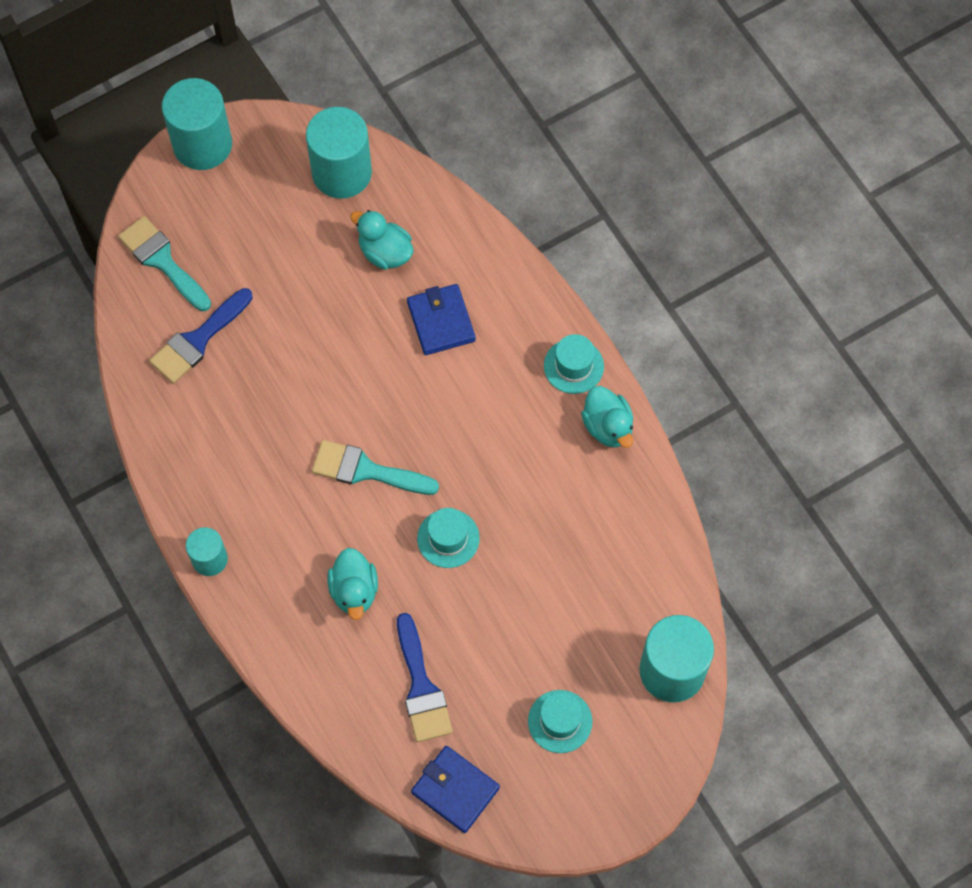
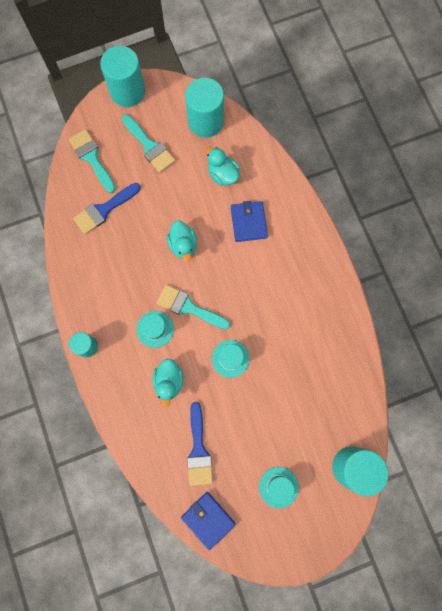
camera: 10 degrees right, 10 degrees up
(255, 227) = (149, 146): none -> turquoise brush
(573, 366) = (323, 263): turquoise hat -> turquoise hat (155, 329)
(608, 426) = (337, 305): turquoise duck -> turquoise duck (183, 245)

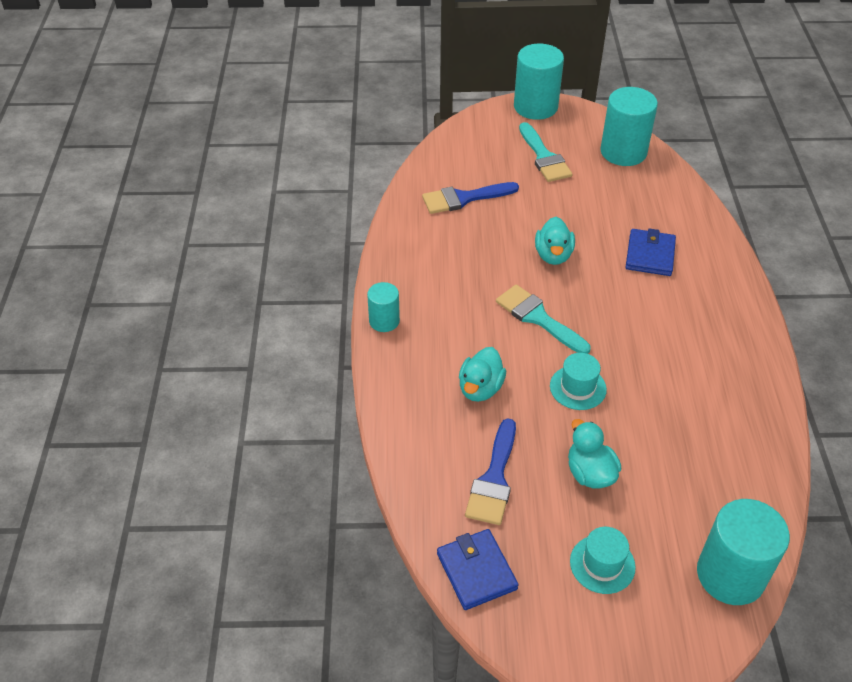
camera: 20 degrees right, 30 degrees down
(92, 158) = (468, 151): turquoise brush -> none
(155, 329) = (483, 328): turquoise hat -> none
(222, 174) = (629, 203): turquoise duck -> turquoise duck (590, 473)

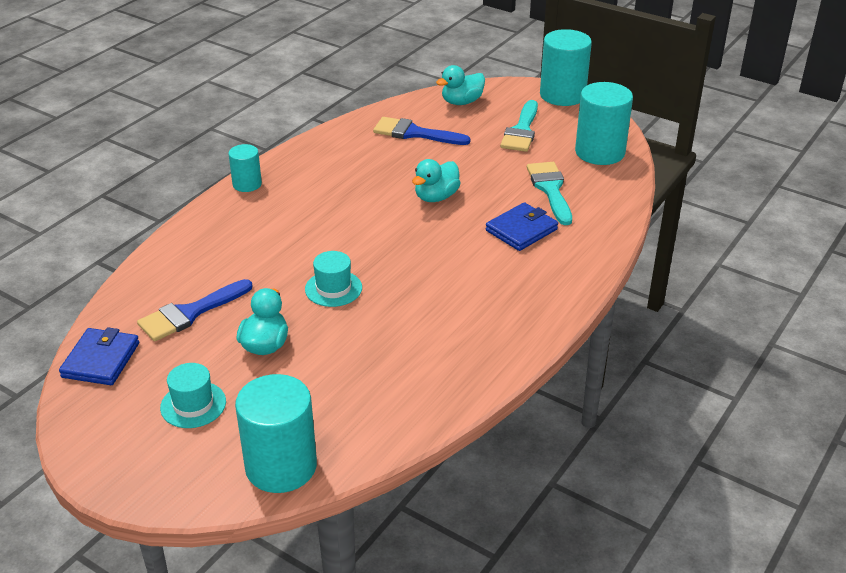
camera: 35 degrees right, 10 degrees down
(480, 388) = (258, 255): turquoise duck -> turquoise duck (461, 102)
(538, 318) = (365, 231): turquoise brush -> turquoise brush (550, 189)

